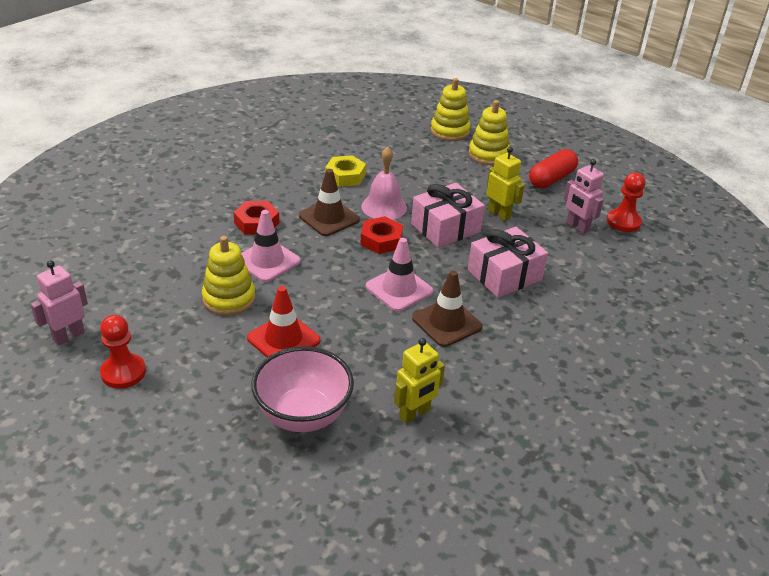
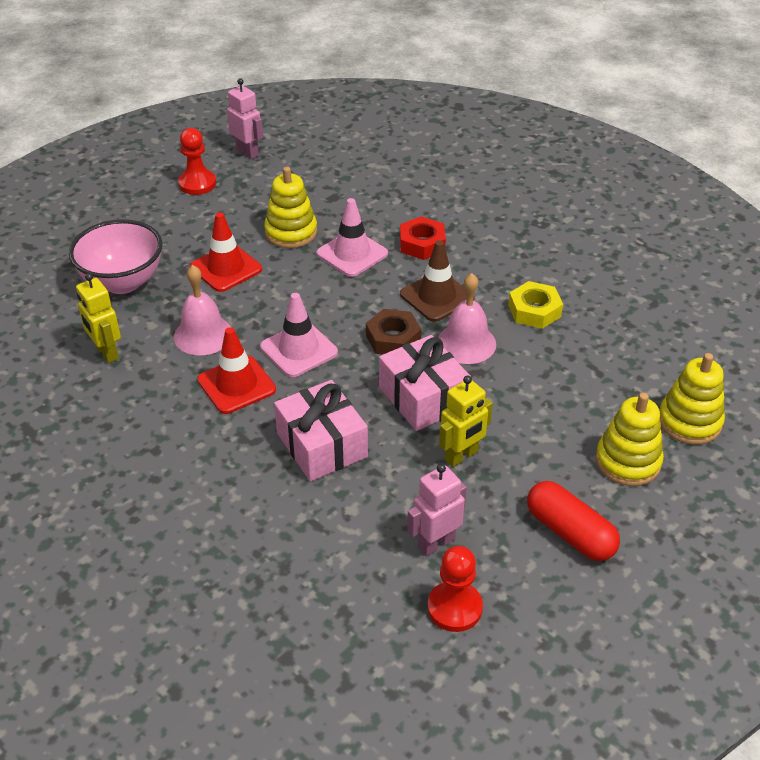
camera: 95 degrees right, 5 degrees up
(381, 240) = (393, 338): red nut -> brown nut
(384, 348) = (203, 335): none -> pink bell
(447, 323) = (236, 385): brown traffic cone -> red traffic cone

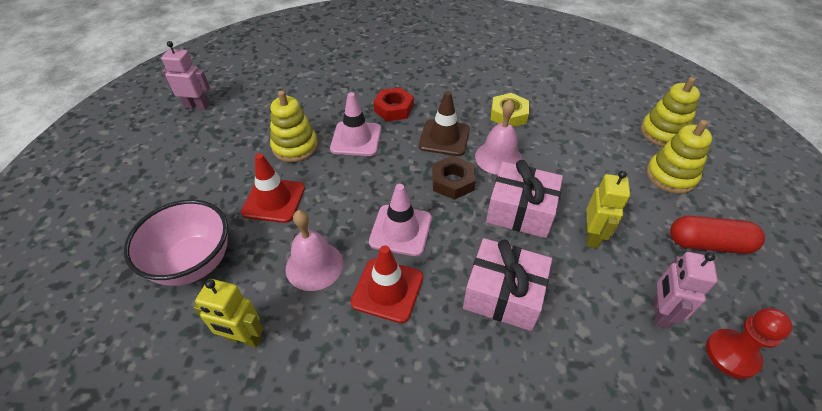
camera: 40 degrees left, 5 degrees up
(197, 184) = (178, 148): red pawn -> none

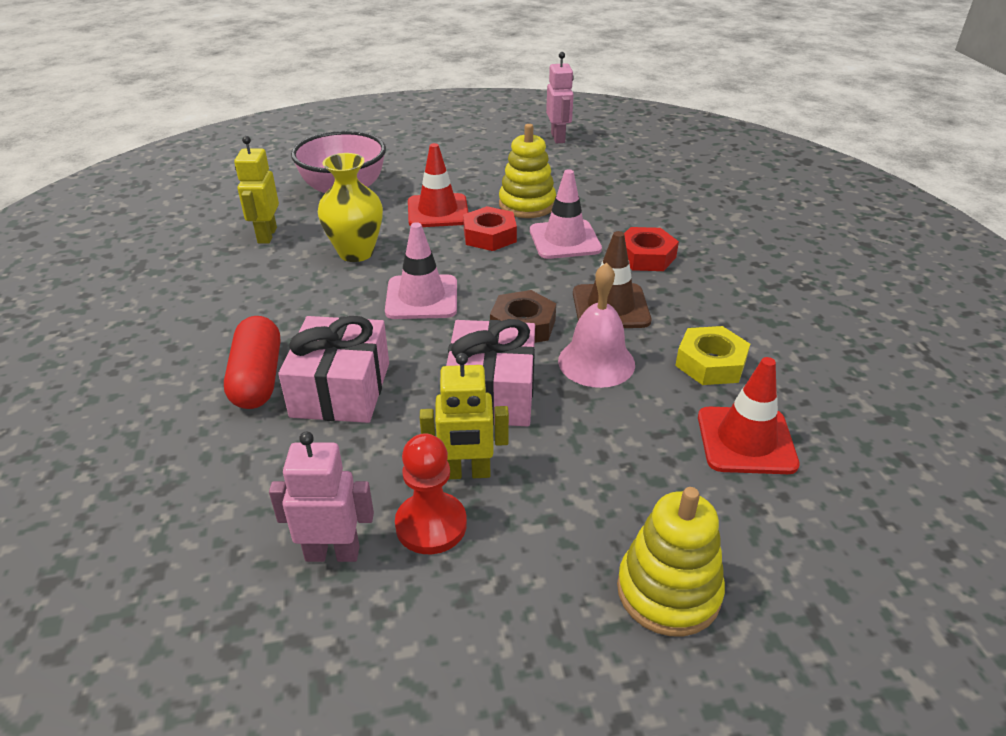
camera: 75 degrees right, 10 degrees down
(314, 265) = (356, 253): pink bell -> yellow vase
(330, 176) = (490, 236): none -> red nut
(387, 290) = (333, 303): red traffic cone -> red traffic cone (746, 440)
(663, 133) = (810, 587): yellow stacking toy -> none
(708, 244) = (499, 639): red capsule -> red capsule (258, 378)
(731, 354) = (264, 644): red pawn -> red pawn (431, 525)

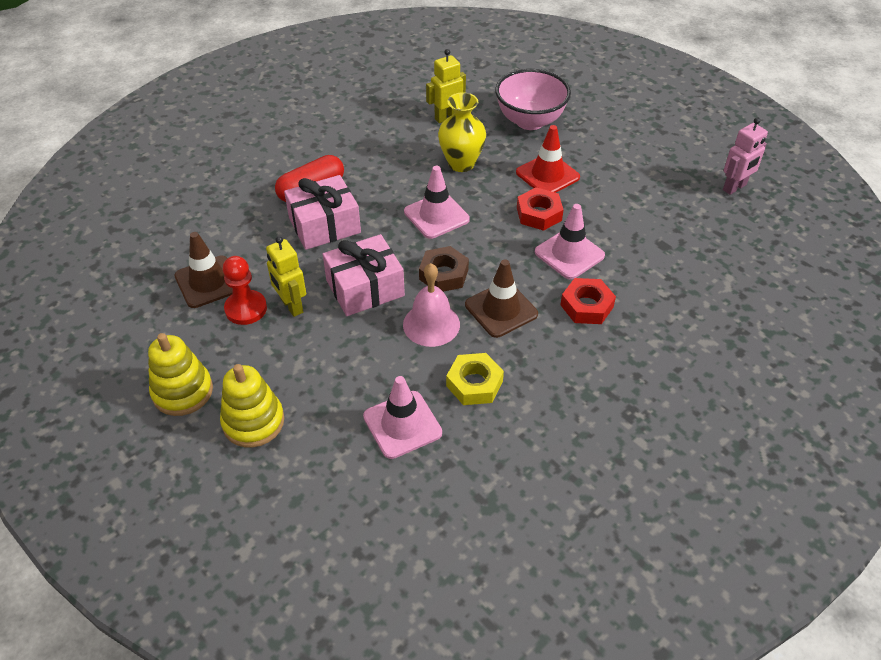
camera: 60 degrees right, 10 degrees up
(332, 553) = (208, 282): pink robot -> brown traffic cone
(527, 205) = (602, 214): yellow stacking toy -> yellow stacking toy (182, 391)
(746, 440) = (402, 424): red traffic cone -> pink traffic cone

